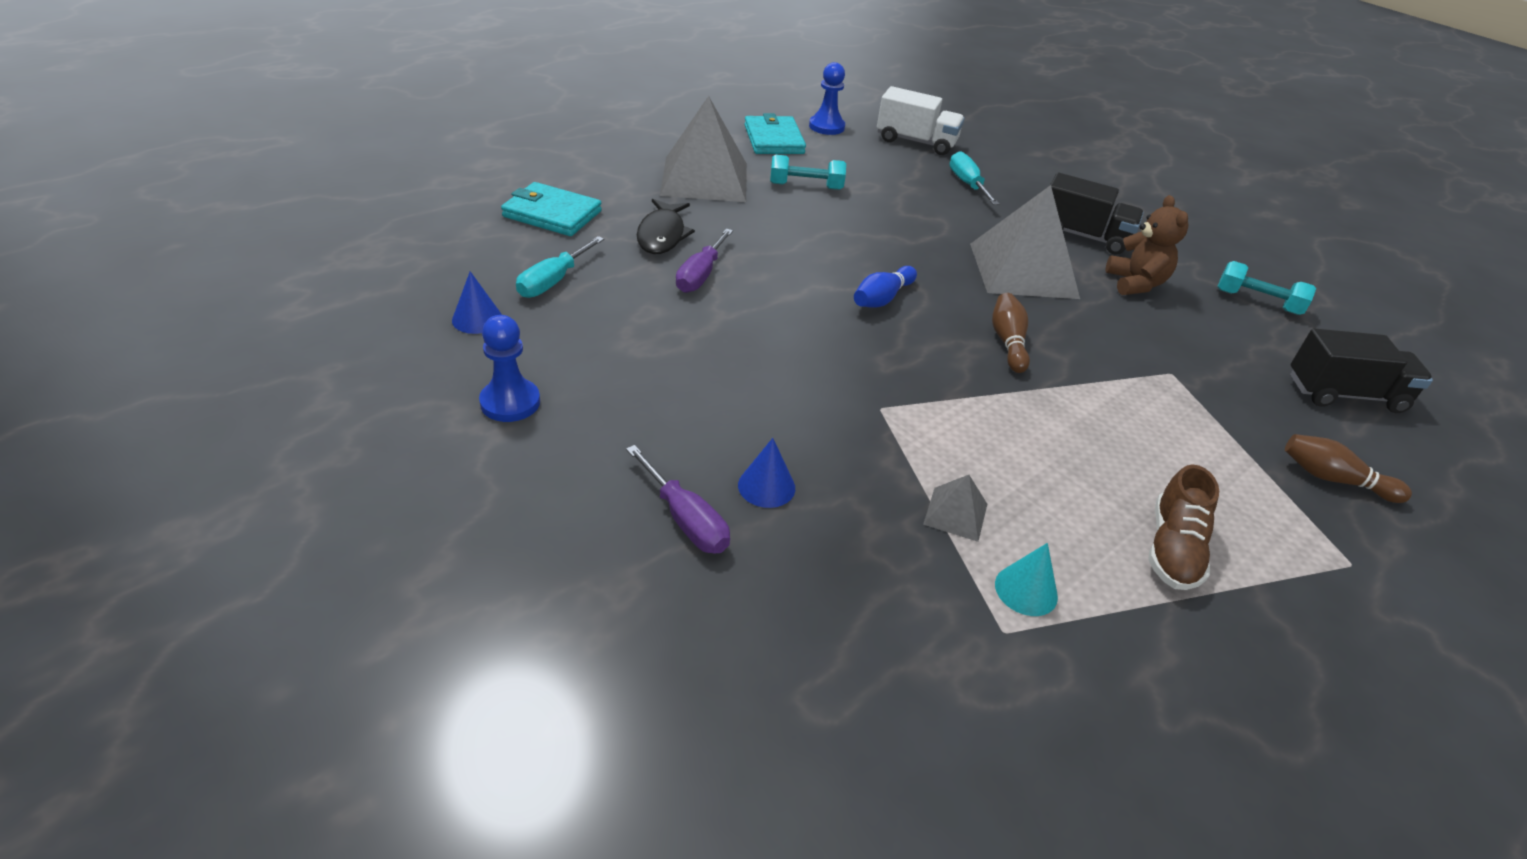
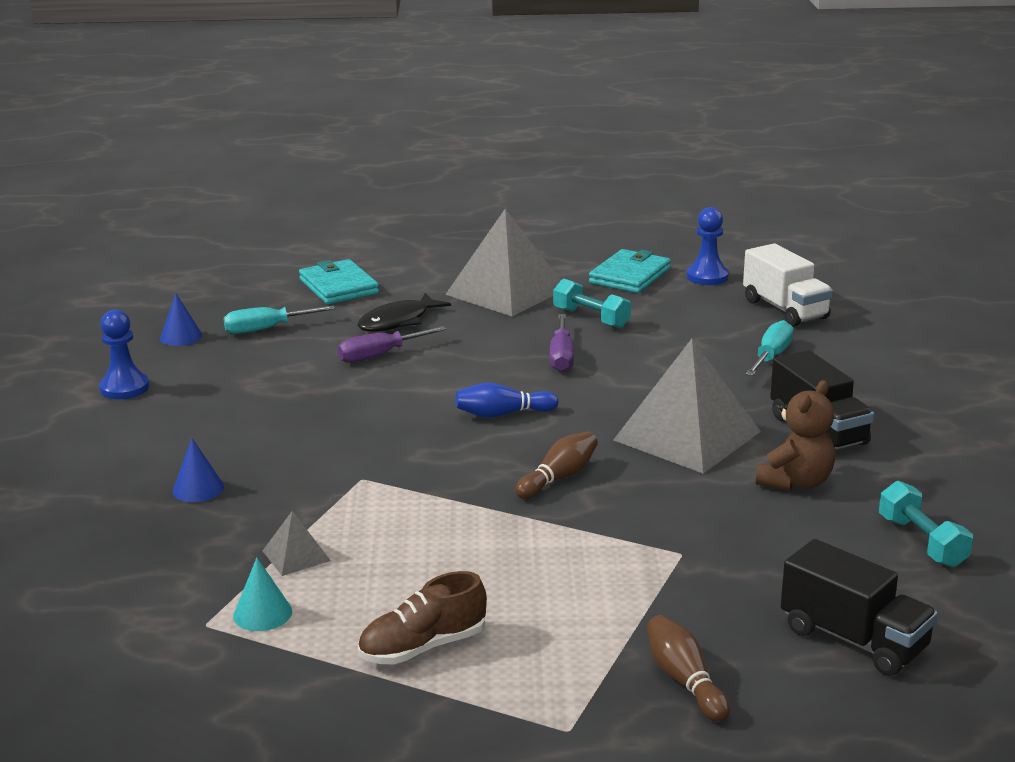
camera: 45 degrees right, 15 degrees down
(685, 520) = (119, 484): purple screwdriver -> purple screwdriver (561, 356)

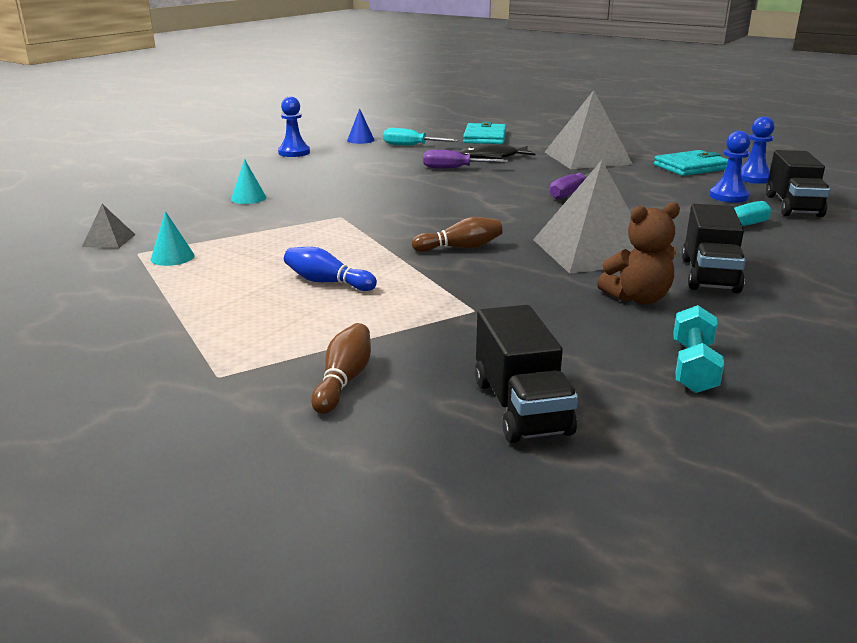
camera: 35 degrees right, 0 degrees up
(198, 489) = (248, 198): blue cone -> turquoise cone
(296, 555) = (239, 238): grey pyramid -> grey pyramid (109, 240)
(423, 647) = (220, 301): brown shoe -> none
(502, 414) = (480, 209): blue bowling pin -> blue bowling pin (327, 282)
(591, 318) = (625, 180): turquoise dumbbell -> none
(715, 313) = (728, 196): none -> blue pawn
(785, 309) = (793, 206): white truck -> black truck

